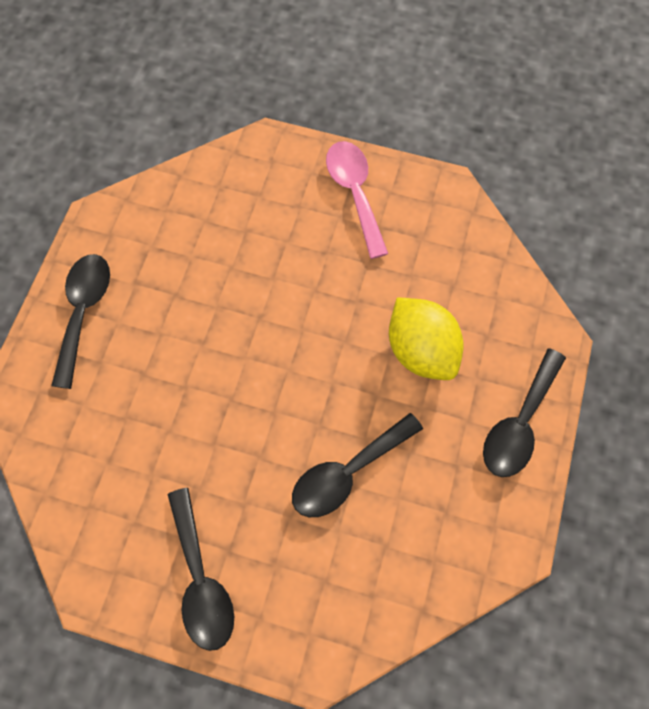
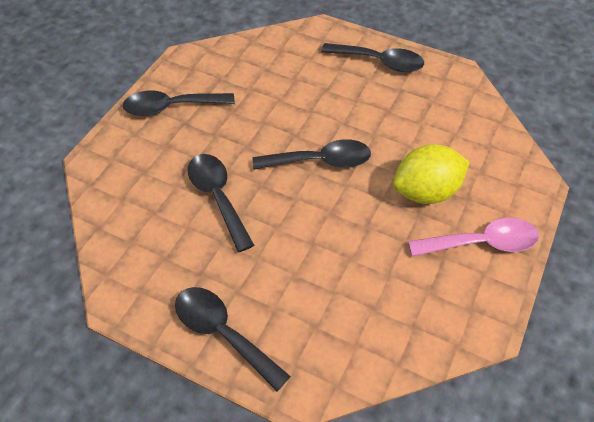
camera: 100 degrees right, 15 degrees down
(271, 361) = (321, 161): none -> black spoon
(421, 350) = (311, 267): yellow lemon -> yellow lemon (426, 192)

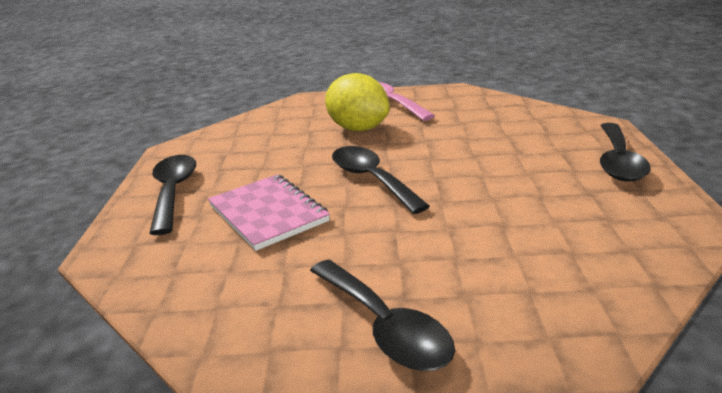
camera: 115 degrees left, 25 degrees down
(217, 197) = (492, 218): black spoon -> none
(313, 97) = (268, 213): none -> pink notebook

